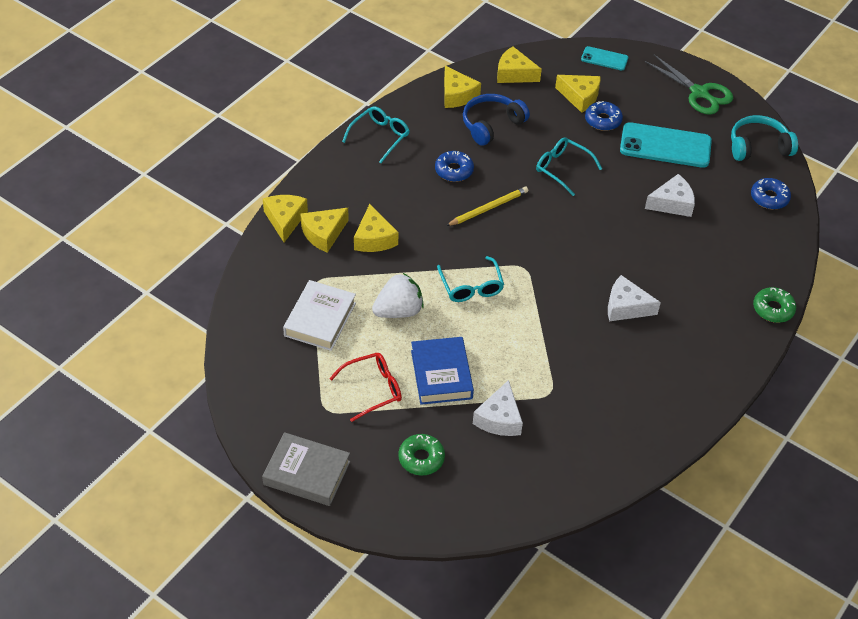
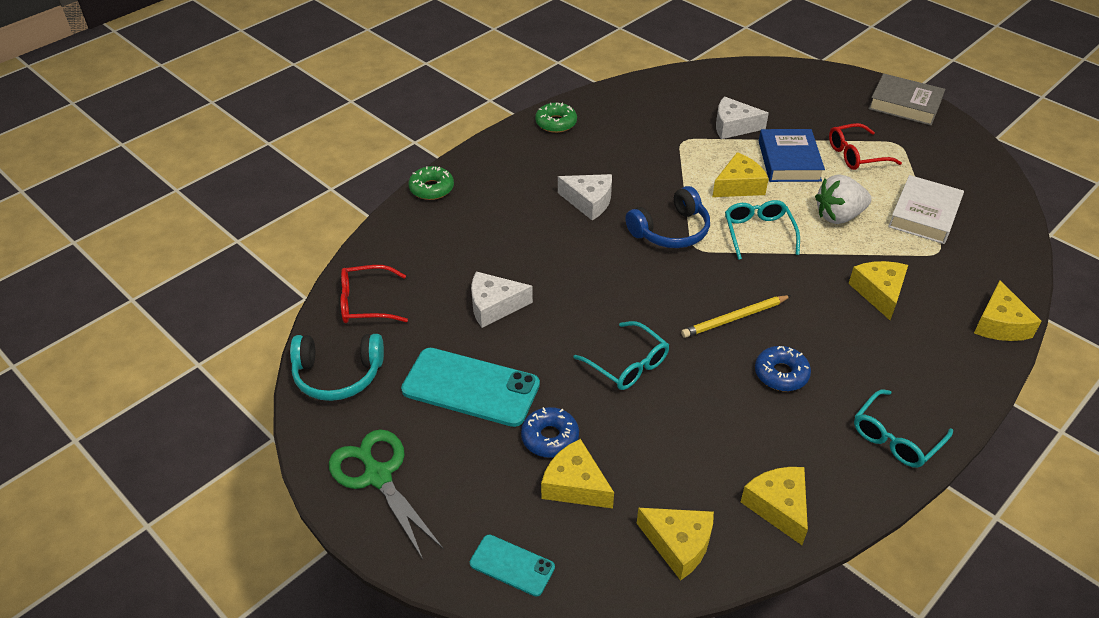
camera: 170 degrees left, 5 degrees down
(323, 234) = (944, 303): yellow cheese -> yellow cheese (739, 186)
(421, 458) = (804, 106): green donut -> green donut (556, 123)
(491, 125) = (724, 444): blue headphones -> blue headphones (671, 231)
(499, 418) = (733, 126): white cheese -> white cheese turned 105 degrees counterclockwise
(769, 198) = (365, 303): blue donut -> red glasses

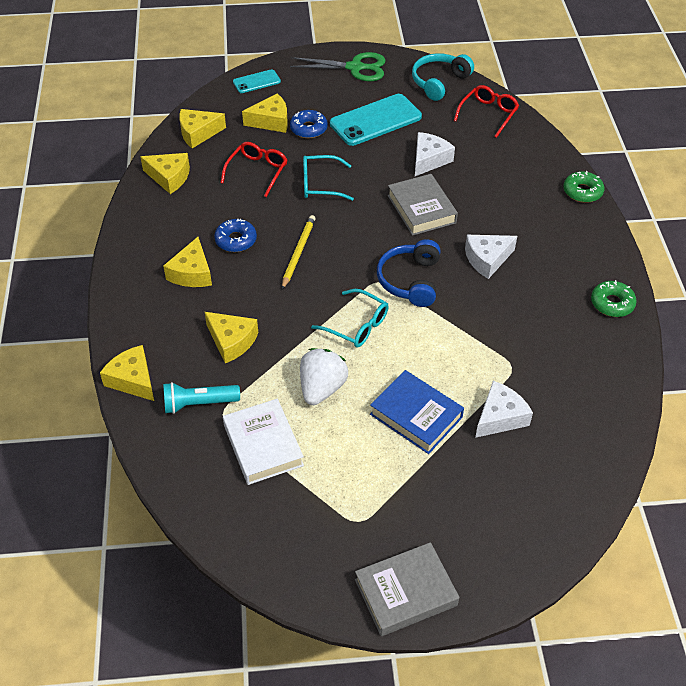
camera: 130 degrees right, 5 degrees up
(574, 272) = (421, 209): none -> grey book
(739, 186) = (418, 356): yellow cheese -> yellow cheese (192, 273)
(855, 155) = (376, 471): red glasses -> red glasses (257, 171)
(895, 438) = (140, 251): turquoise glasses -> none
(952, 270) = (199, 403): none -> turquoise flashlight

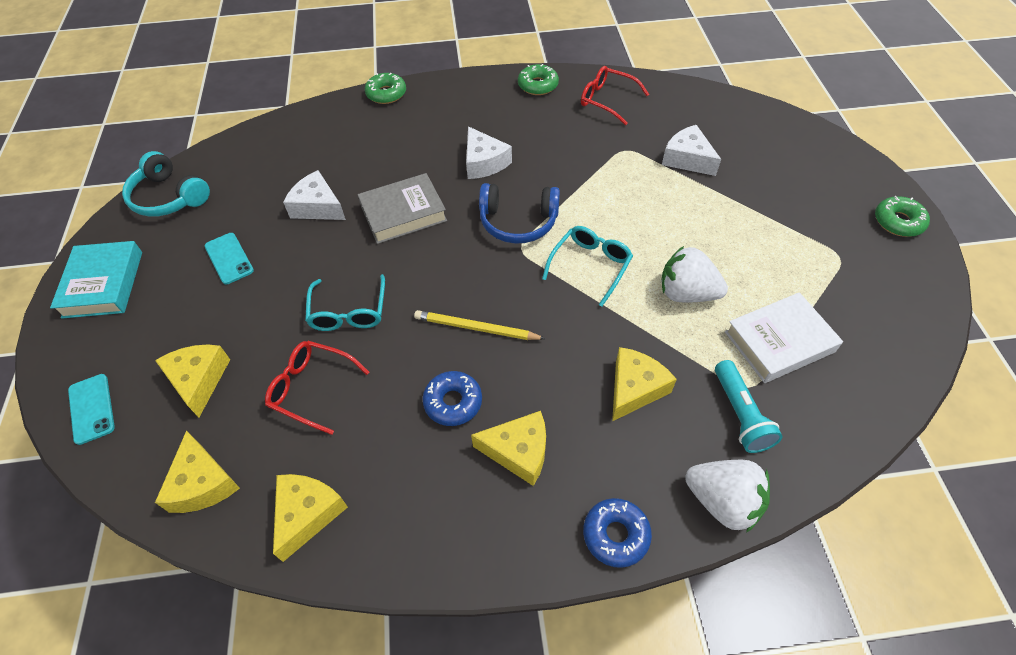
camera: 90 degrees left, 5 degrees up
(133, 380) = (722, 501): yellow cheese -> white strawberry
(308, 129) = (228, 332): blue donut -> blue donut (615, 535)
(355, 67) = (103, 284): green scissors -> turquoise book
(375, 120) = (229, 258): turquoise phone -> turquoise phone, size x0.53
(405, 592) = (898, 222): grey book -> green donut
(416, 415) = (702, 216): blue book -> none
(488, 114) = (245, 156): red glasses -> red glasses (607, 100)

